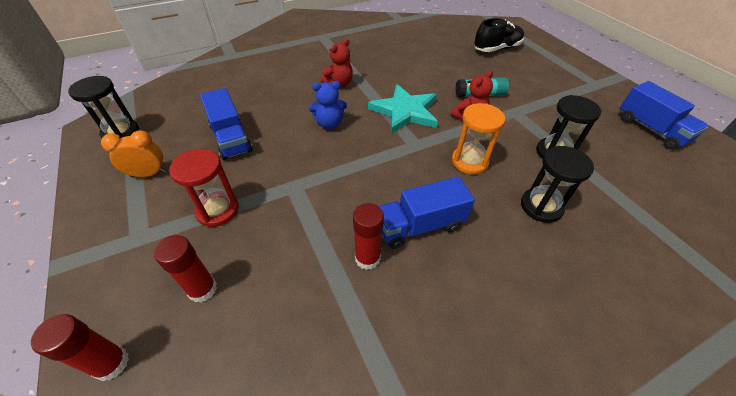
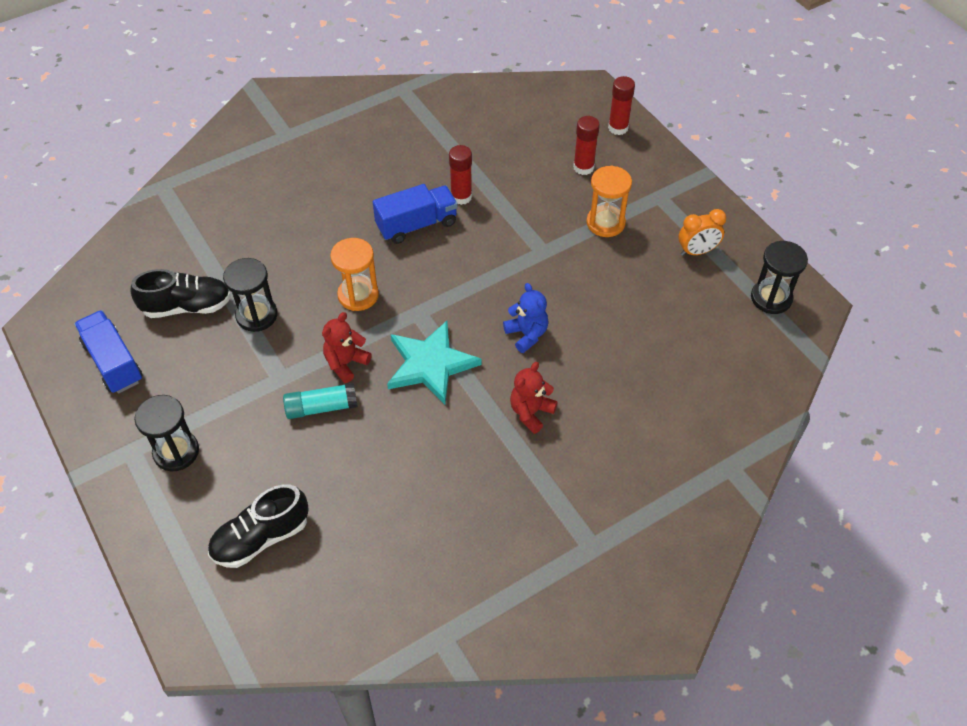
camera: 175 degrees right, 5 degrees up
(217, 210) = (605, 223): red hourglass -> orange hourglass
(231, 138) = (637, 302): blue truck -> none
(329, 123) = (527, 334): blue teddy bear -> blue teddy bear turned 75 degrees clockwise
(541, 206) = (298, 251): black hourglass -> black hourglass (176, 452)
(620, 164) = (187, 306): none -> black shoe

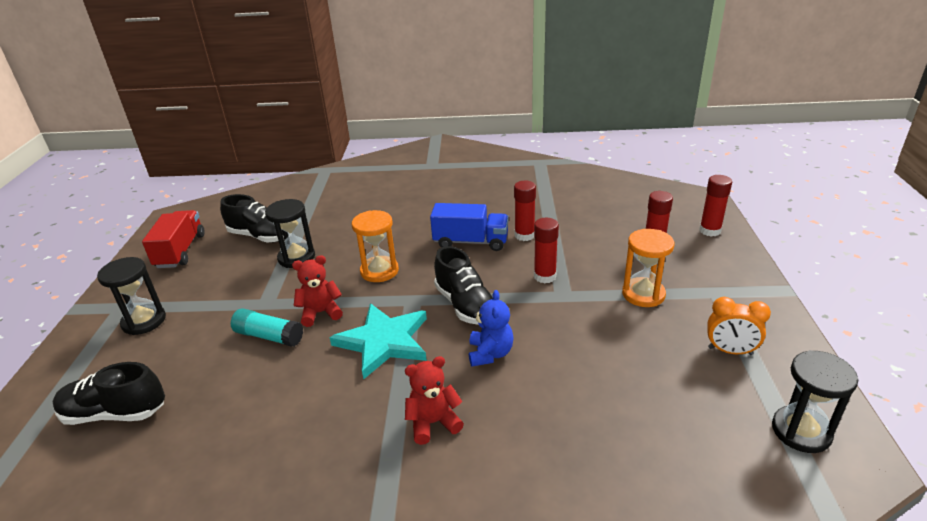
camera: 35 degrees right, 20 degrees down
(113, 362) = (180, 251): blue truck -> red truck
(469, 297) = (465, 305): none -> black shoe
(514, 237) = (544, 276): none -> red glue stick

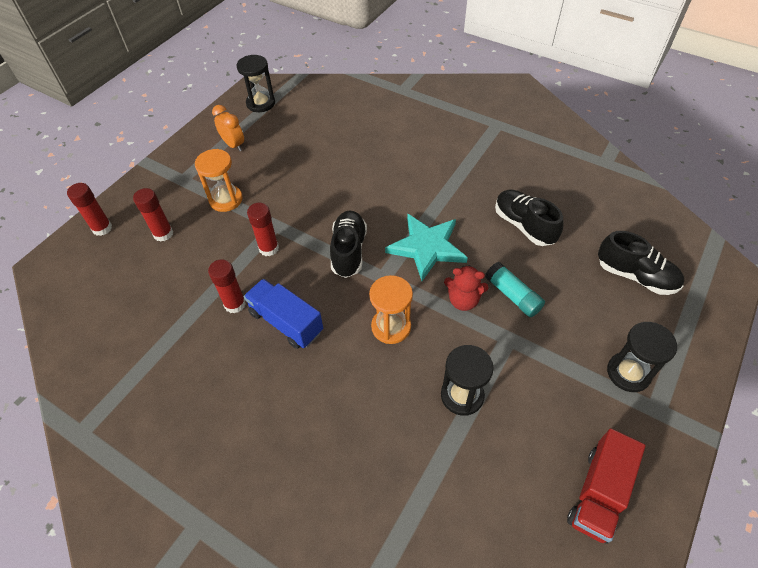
camera: 150 degrees left, 20 degrees up
(261, 236) = (493, 467): black shoe -> black shoe (524, 225)
(433, 423) = (428, 179): red teddy bear -> none
(490, 353) = (364, 205): blue teddy bear -> none

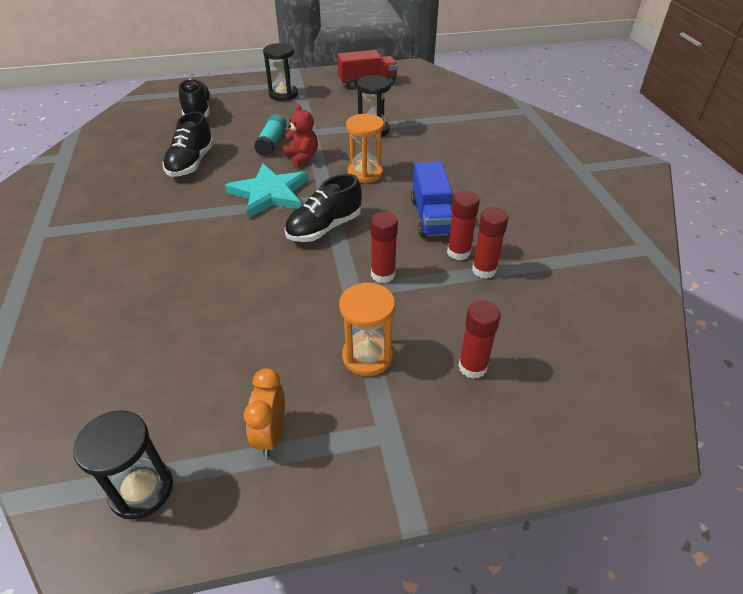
camera: 135 degrees left, 10 degrees down
(102, 228) = (545, 435): red glue stick -> red glue stick (484, 270)

